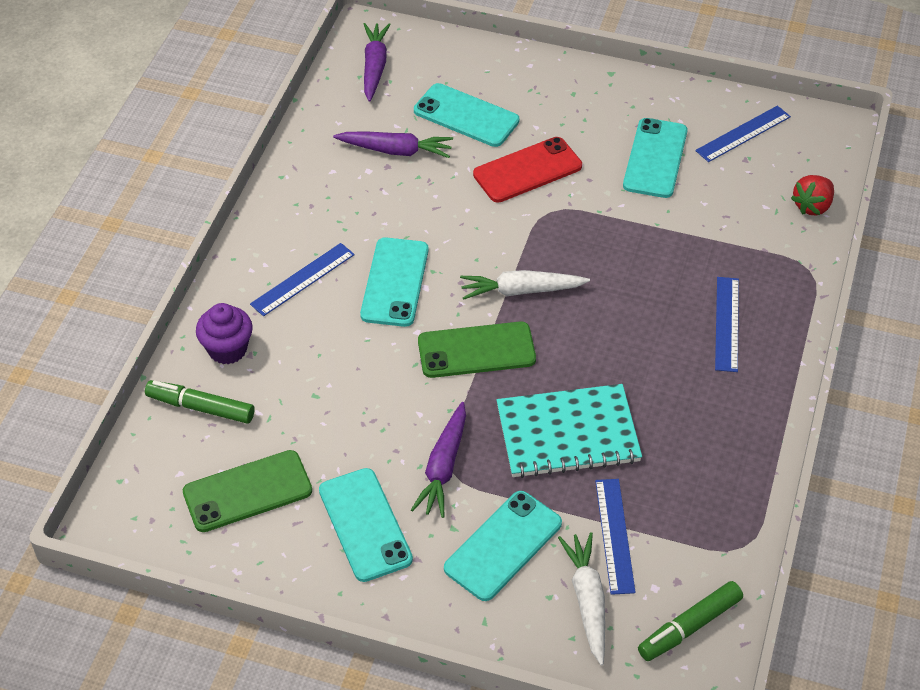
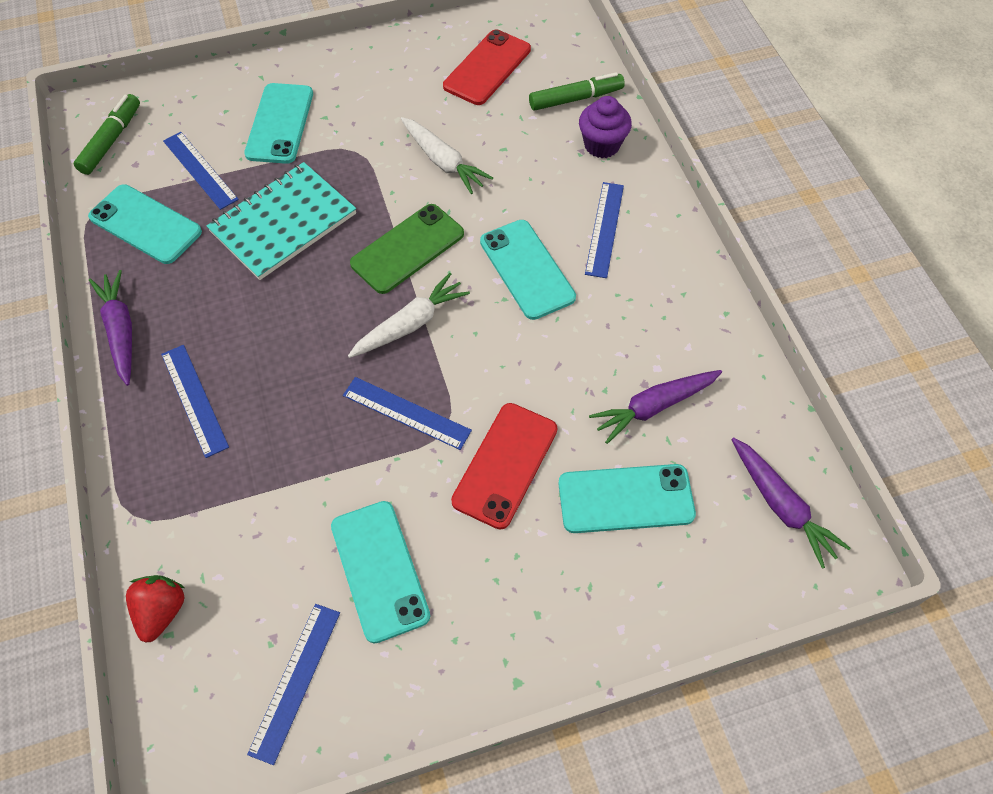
camera: 145 degrees right, 10 degrees up
(247, 491) = (487, 68): green phone -> red phone
(365, 525) = (388, 89): turquoise phone -> turquoise phone (145, 224)
(443, 467) = (363, 150): purple carrot -> purple carrot (121, 331)
(571, 234) = (406, 412): none -> blue ruler
(587, 601) = (196, 120): white carrot -> white carrot (443, 161)

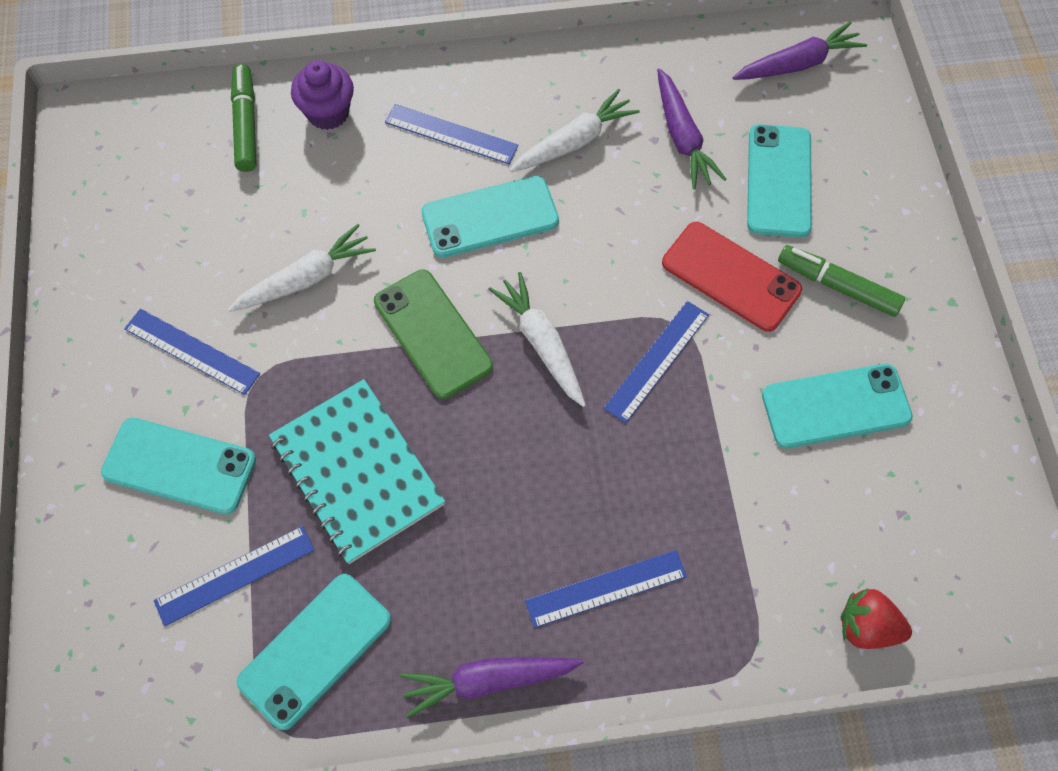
camera: 80 degrees left, 5 degrees up
(111, 140) = (138, 703): green marker -> green marker (837, 286)
(295, 681) = (946, 494): blue ruler -> blue ruler (192, 351)
(487, 68) = (160, 208): red phone -> none
(623, 319) = (574, 142): none -> white carrot

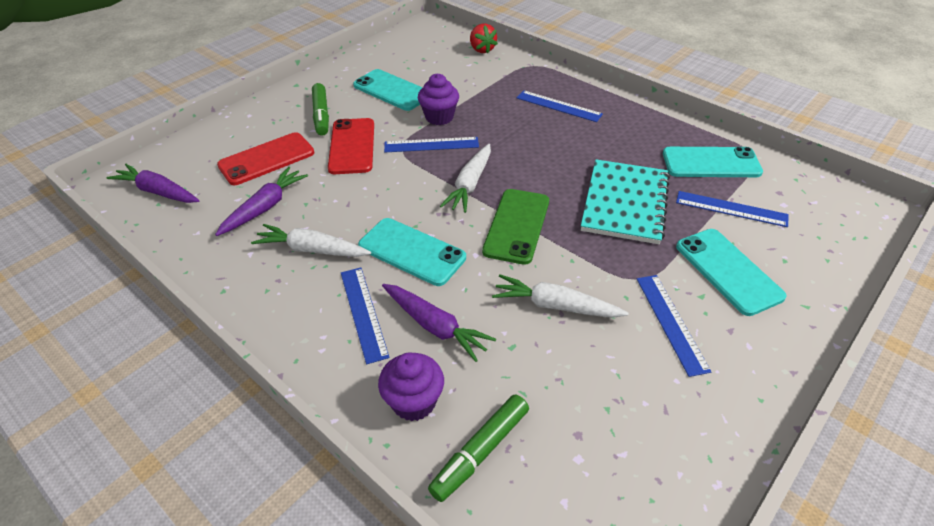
camera: 130 degrees left, 20 degrees down
(488, 680) = (639, 114): purple carrot -> purple carrot (435, 326)
(713, 415) = (439, 117): none -> purple cupcake
(779, 181) = (266, 159): turquoise phone -> red phone

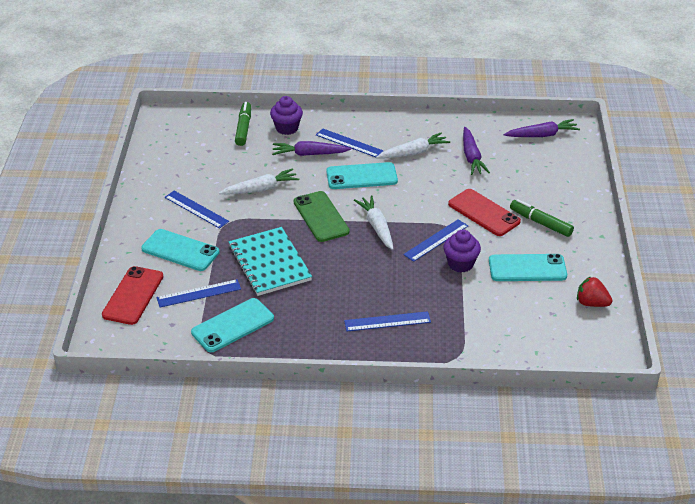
camera: 140 degrees right, 5 degrees down
(266, 159) = (519, 179): red phone -> red phone (133, 296)
(482, 49) = (521, 353): red strawberry -> red strawberry (591, 303)

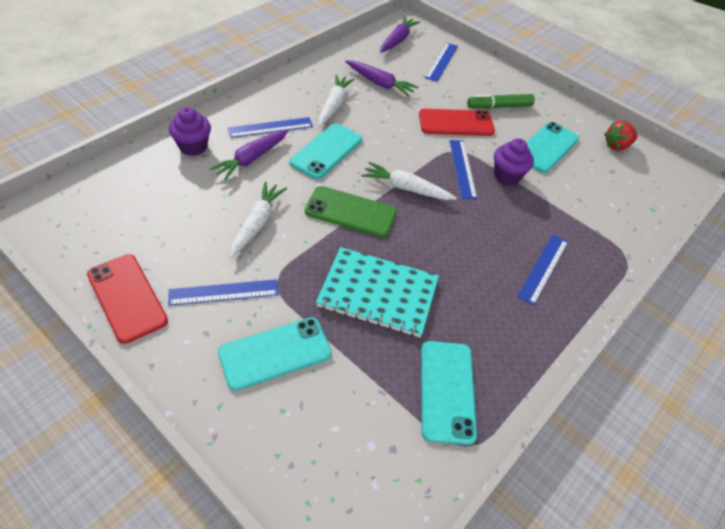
camera: 55 degrees left, 10 degrees up
(133, 296) = (304, 456): red phone -> red phone (127, 297)
(199, 293) = (365, 386): blue ruler -> blue ruler (442, 62)
(243, 128) = (148, 172): green marker -> none

